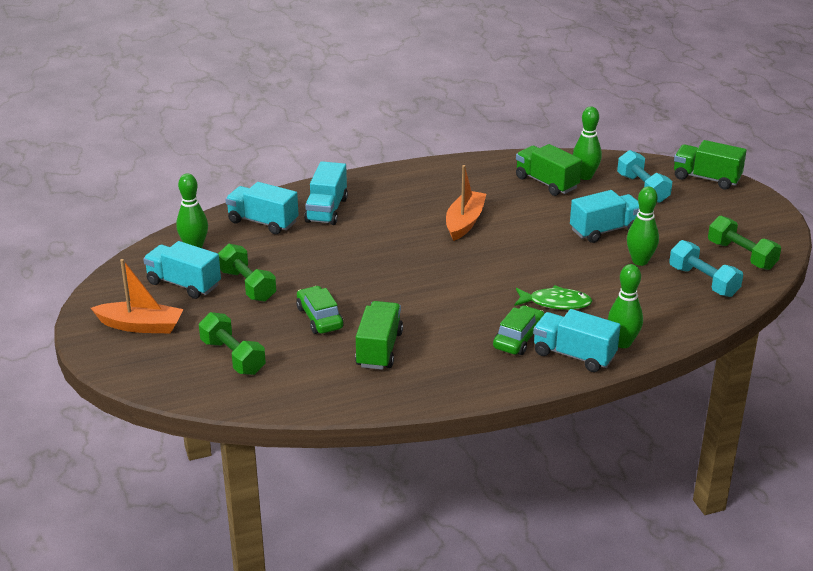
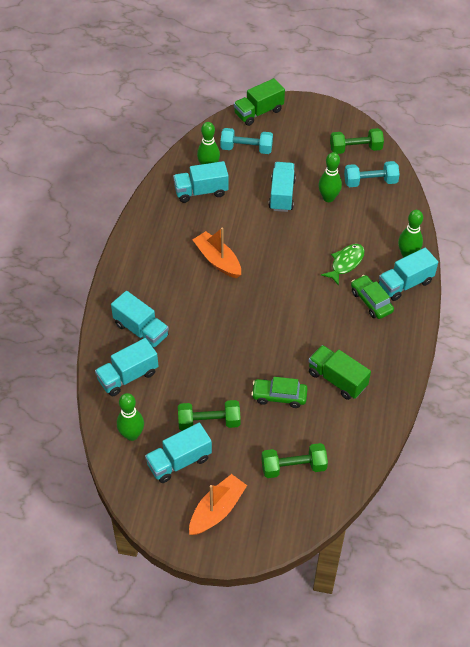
camera: 60 degrees left, 20 degrees up
(546, 183) = (201, 191): green truck -> turquoise truck

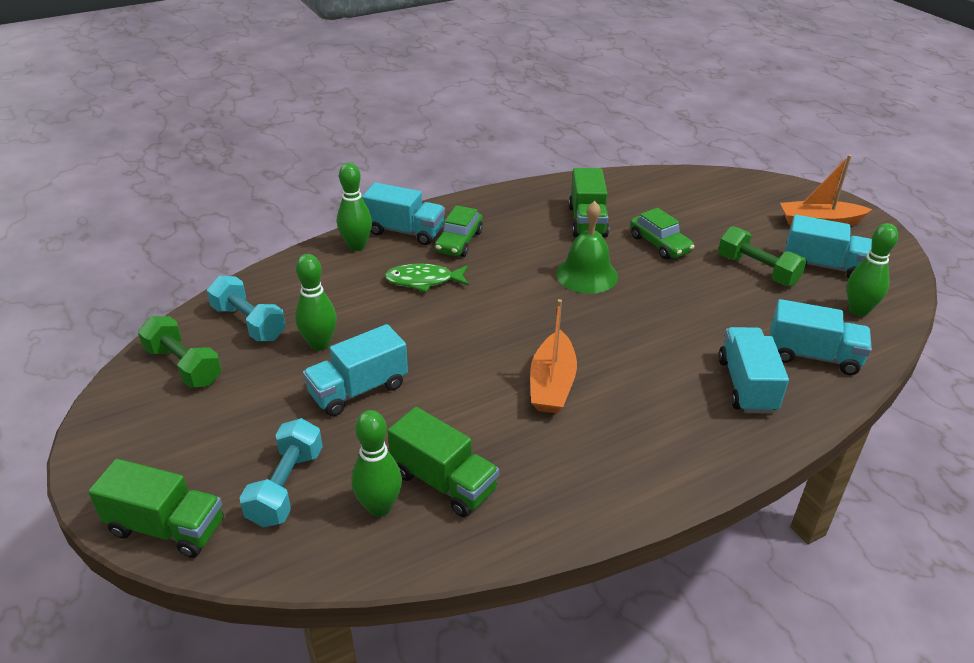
camera: 130 degrees left, 15 degrees down
(201, 191) = (443, 482): turquoise truck -> green truck
(246, 149) = (286, 487): turquoise dumbbell -> turquoise dumbbell turned 45 degrees clockwise
(284, 336) = (587, 275): none -> green bell
(293, 467) = (712, 205): green dumbbell -> none

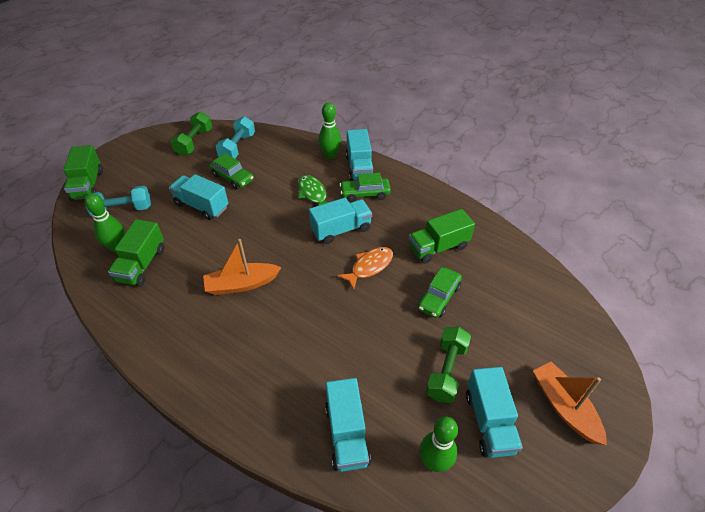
camera: 65 degrees right, 10 degrees up
(319, 344) = (232, 177): green bowling pin -> green car
(587, 275) = (369, 267): green bell -> orange fish
(746, 385) = (288, 393): turquoise truck -> turquoise truck (341, 230)

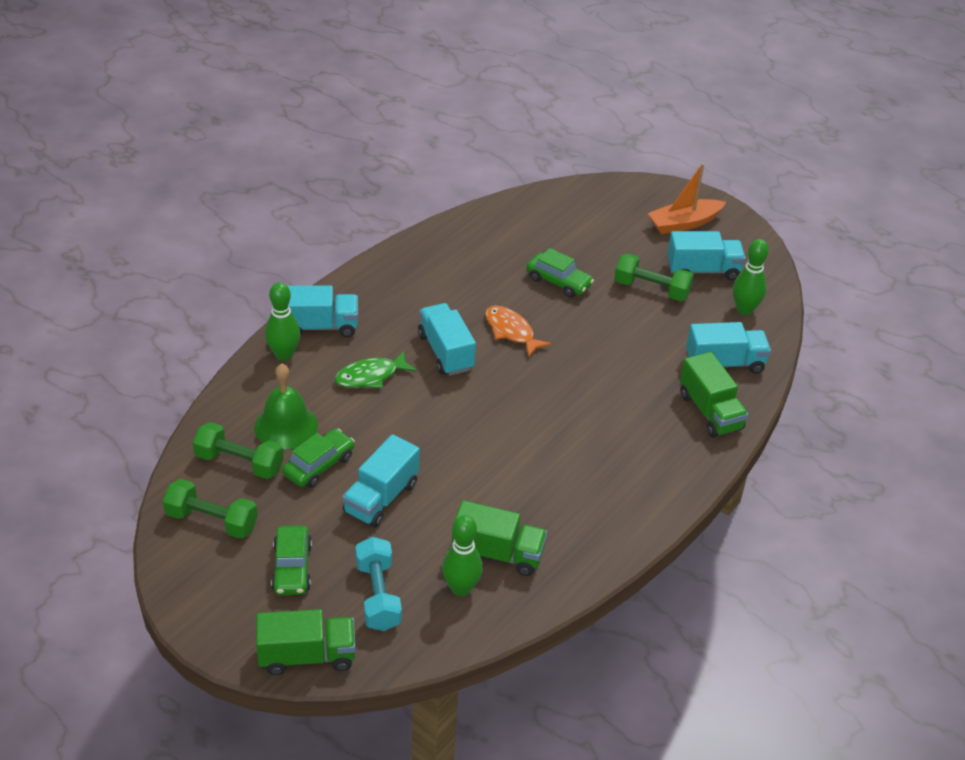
camera: 90 degrees left, 5 degrees down
(237, 147) = (239, 463): turquoise dumbbell -> green dumbbell
(241, 284) = (536, 446): orange boat -> none
(267, 162) = (286, 426): none -> green bell
(365, 194) = (378, 325): green car -> green car (292, 568)
(438, 247) = (483, 272): green truck -> green truck (710, 411)

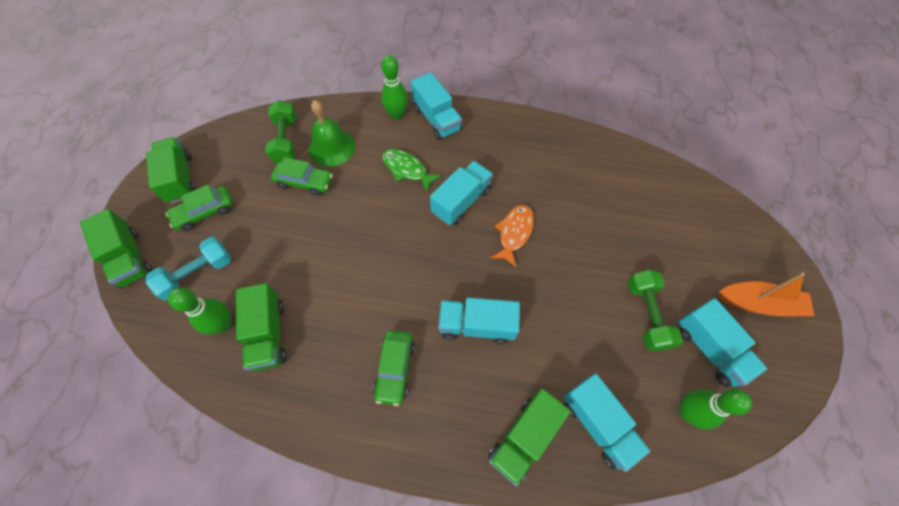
camera: 65 degrees right, 20 degrees up
(211, 521) = (229, 152): green dumbbell -> none
(217, 579) = (180, 179): none -> green truck
(381, 498) = (291, 232): turquoise truck -> turquoise truck (477, 325)
(558, 282) = (597, 239): green car -> green car (395, 369)
(684, 223) = (759, 304): orange boat -> orange boat turned 150 degrees clockwise

